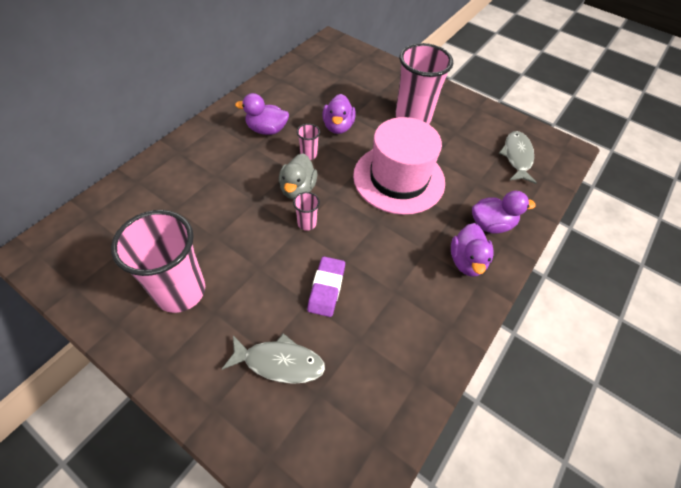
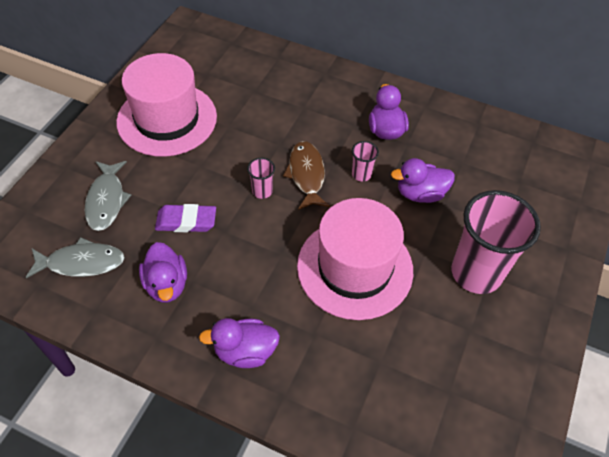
camera: 80 degrees right, 0 degrees up
(180, 291) = (167, 119): pink cup -> pink hat
(298, 189) = (306, 175): grey duck -> brown fish
(491, 224) = (310, 380): purple duck -> purple duck (166, 284)
(517, 157) = (452, 417): grey fish -> grey fish (81, 263)

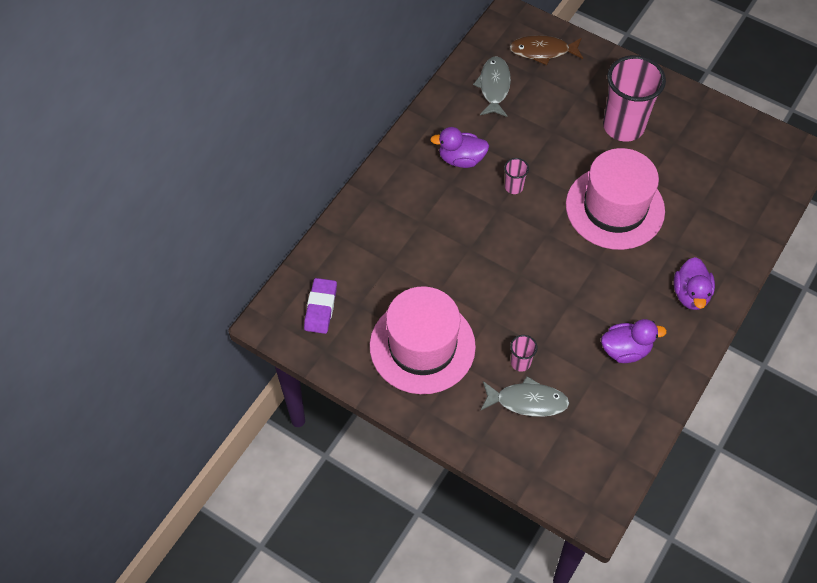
camera: 80 degrees left, 5 degrees up
(81, 263) = (599, 420): grey fish -> grey fish (494, 87)
(186, 221) = (557, 332): purple eraser -> purple eraser (321, 308)
(262, 191) = (527, 268): pink cup -> pink cup (520, 363)
(306, 175) = (510, 230): brown fish -> brown fish (543, 51)
(420, 194) = (540, 147): purple duck -> none

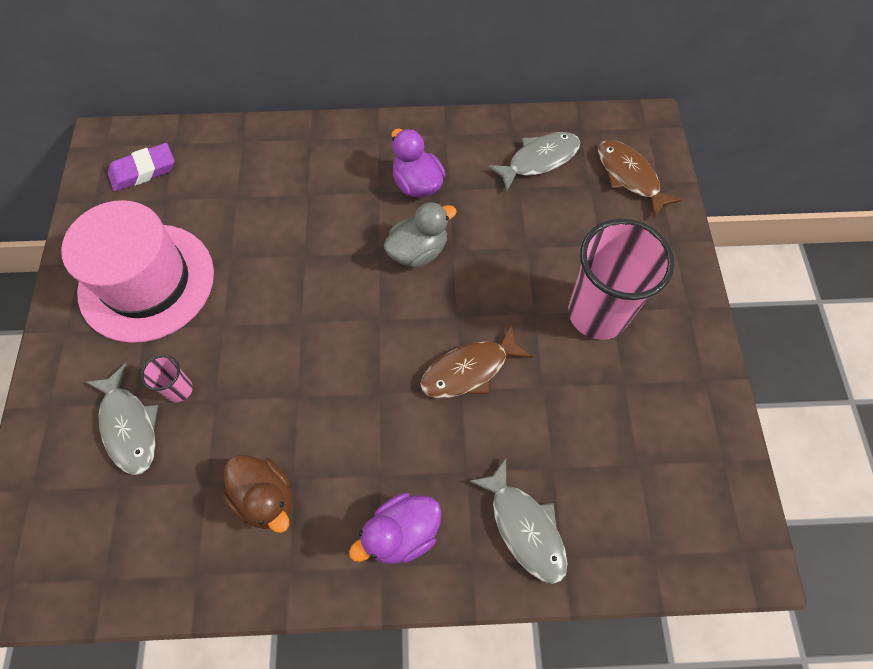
camera: 55 degrees right, 5 degrees up
(513, 187) = (418, 251): pink cup -> grey duck
(615, 208) = (469, 370): pink hat -> brown fish
(625, 350) = (266, 498): purple duck -> brown duck
(724, 237) = (524, 527): none -> grey fish

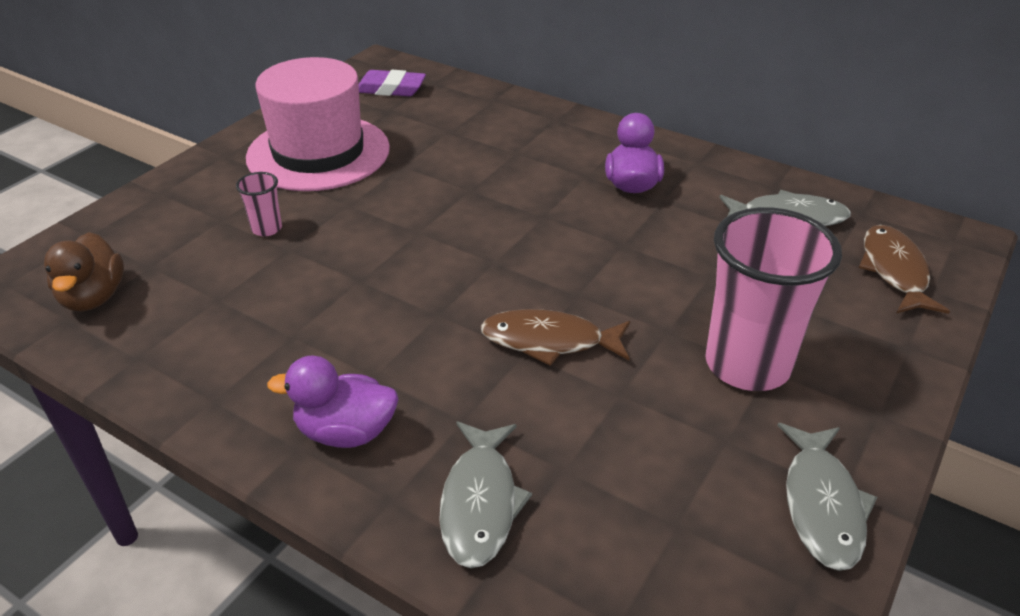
camera: 35 degrees right, 25 degrees down
(129, 426) = (202, 233): grey fish -> grey fish (822, 505)
(266, 498) = (253, 336): brown duck -> brown duck (93, 297)
(418, 251) = (584, 231): grey duck -> none

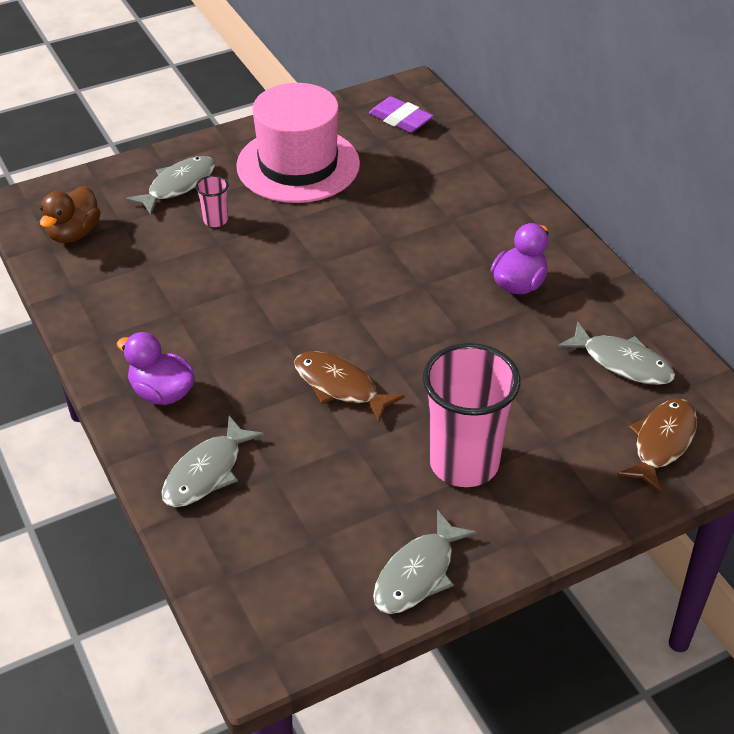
camera: 30 degrees right, 5 degrees up
(195, 209) = (178, 185): none -> grey fish

